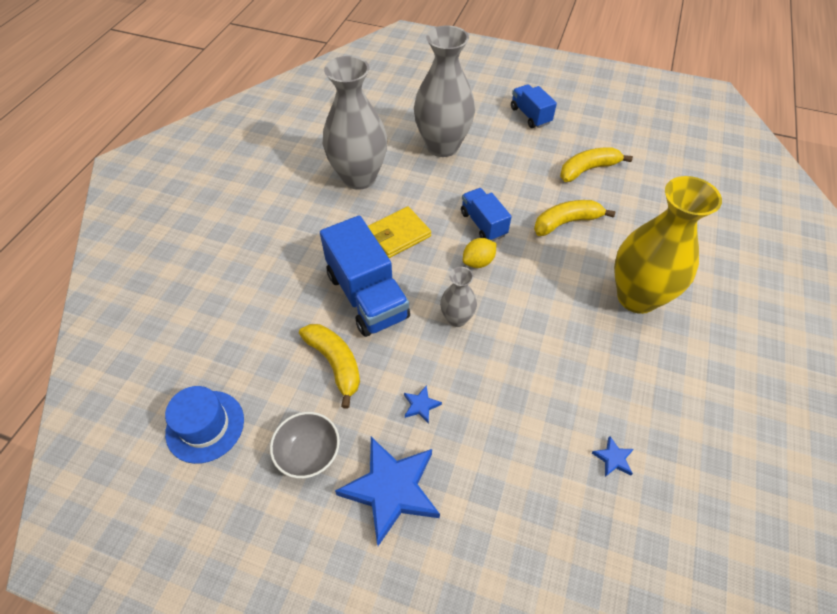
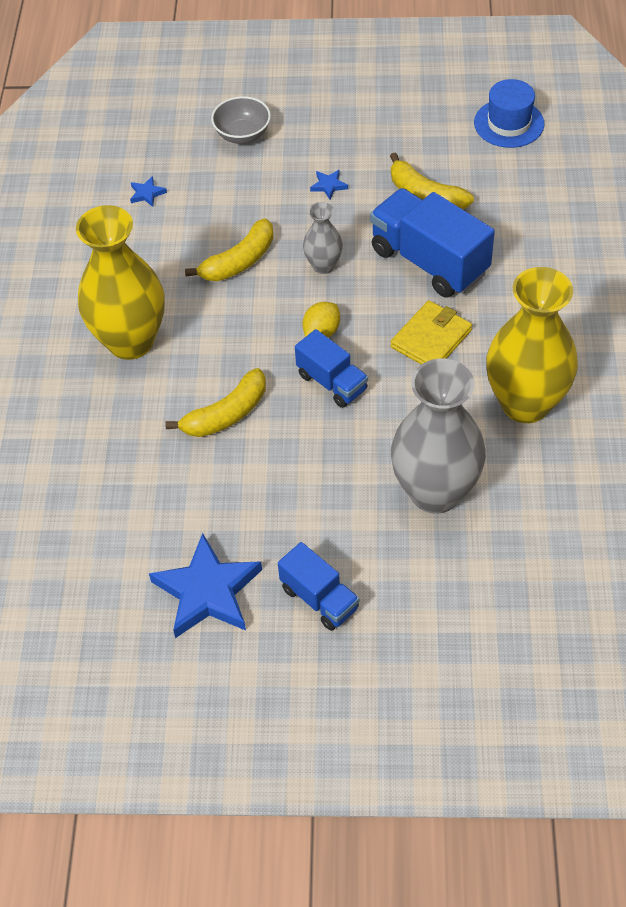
camera: 165 degrees right, 0 degrees up
(309, 453) = (408, 130): grey bowl -> grey bowl (242, 134)
(359, 177) = (525, 403): grey vase -> yellow vase
(391, 489) = (328, 127): blue star -> blue star (207, 592)
(588, 169) = (209, 511): yellow banana -> yellow banana (239, 261)

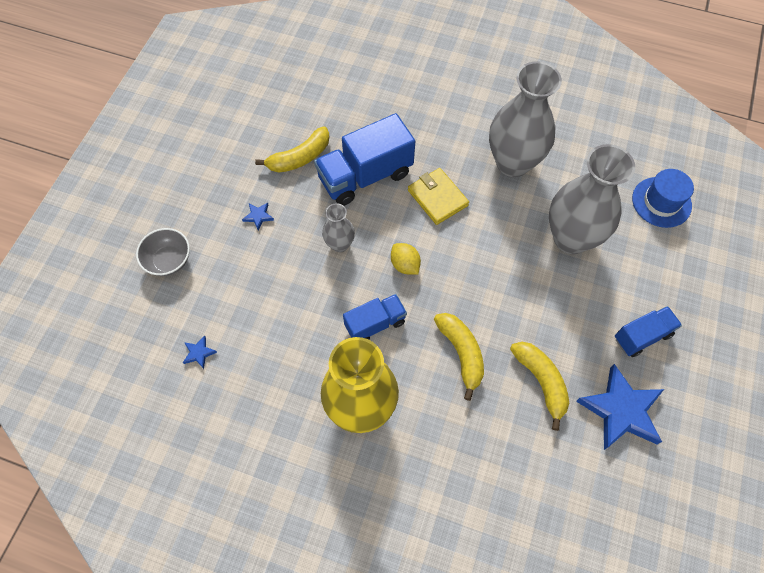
camera: 75 degrees left, 10 degrees up
(239, 261) = (309, 302): yellow banana -> yellow banana (541, 382)
(332, 382) = (455, 272): blue truck -> blue truck (375, 324)
(509, 123) = (254, 85): blue hat -> blue hat (661, 202)
(525, 403) = (513, 163): yellow vase -> grey vase

